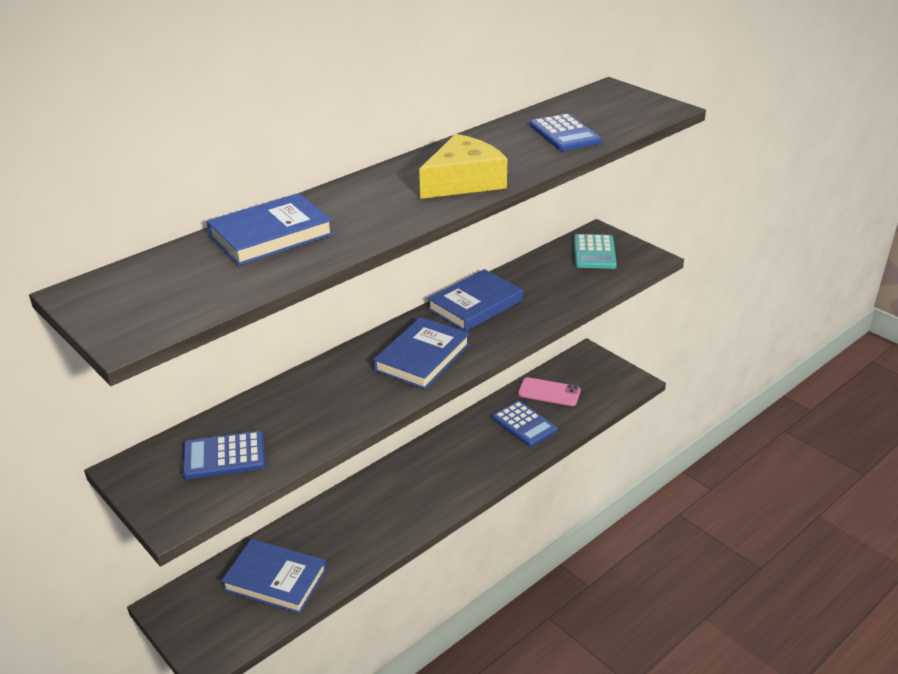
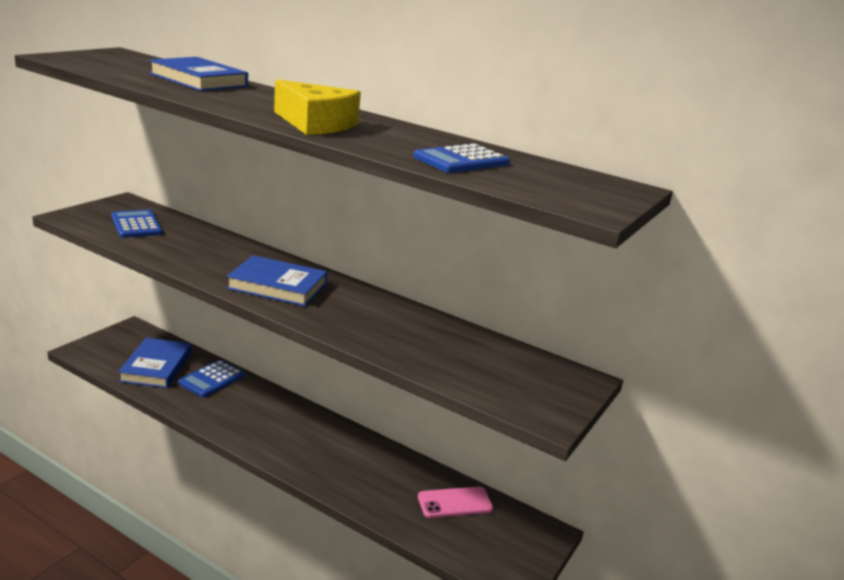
camera: 70 degrees right, 10 degrees down
(475, 305) = (378, 307): blue book -> none
(524, 424) = (390, 486): blue calculator -> blue calculator (212, 379)
(549, 392) = (455, 503): pink phone -> pink phone turned 75 degrees clockwise
(594, 252) = (533, 376): turquoise calculator -> none

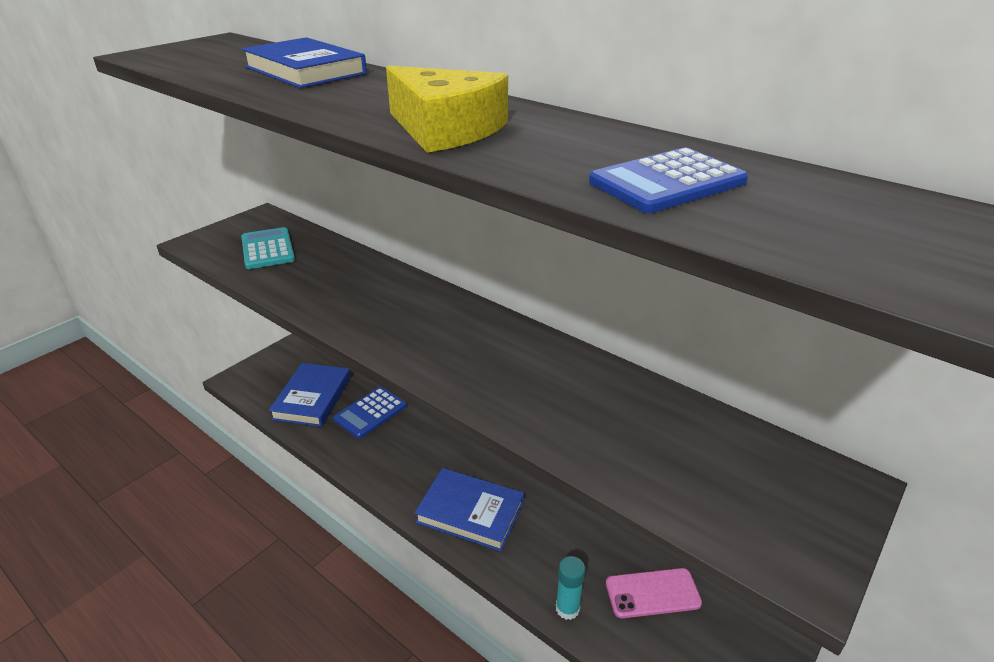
camera: 10 degrees right, 10 degrees up
(136, 225) = (268, 249): blue calculator -> turquoise calculator
(277, 286) = (422, 333): blue book -> blue book (470, 512)
(386, 512) = (567, 608): none -> turquoise glue stick

